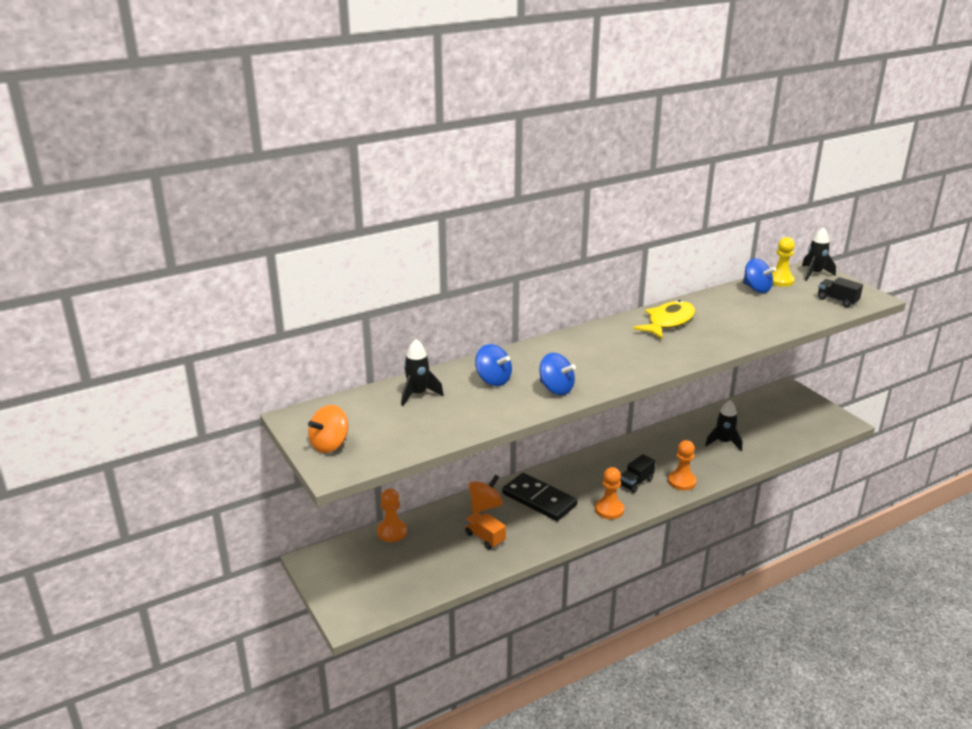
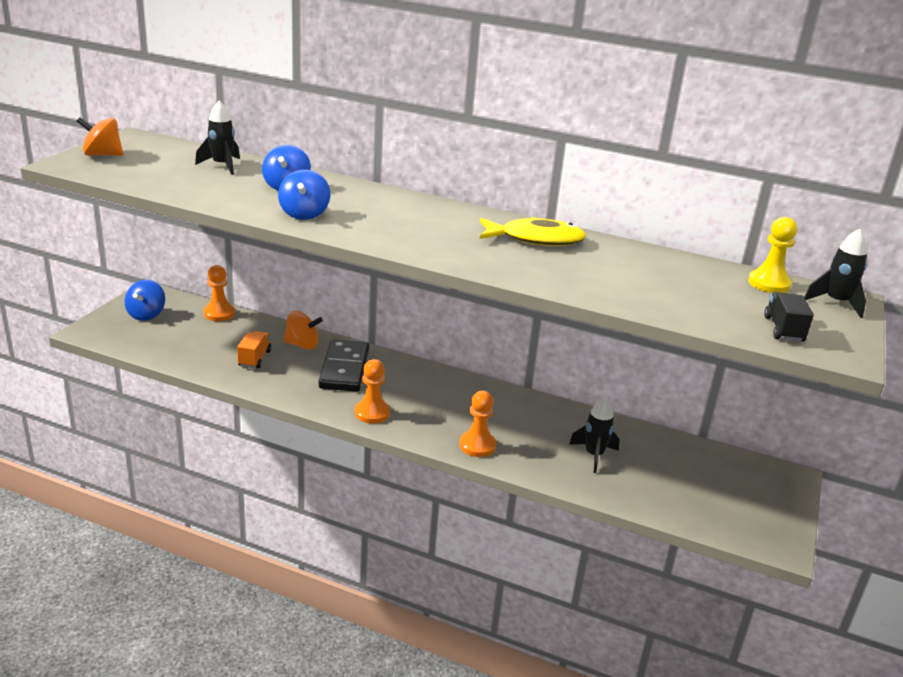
camera: 50 degrees right, 0 degrees up
(636, 482) = (439, 416): black truck -> none
(756, 289) = (715, 273): blue spinning top -> blue spinning top (146, 315)

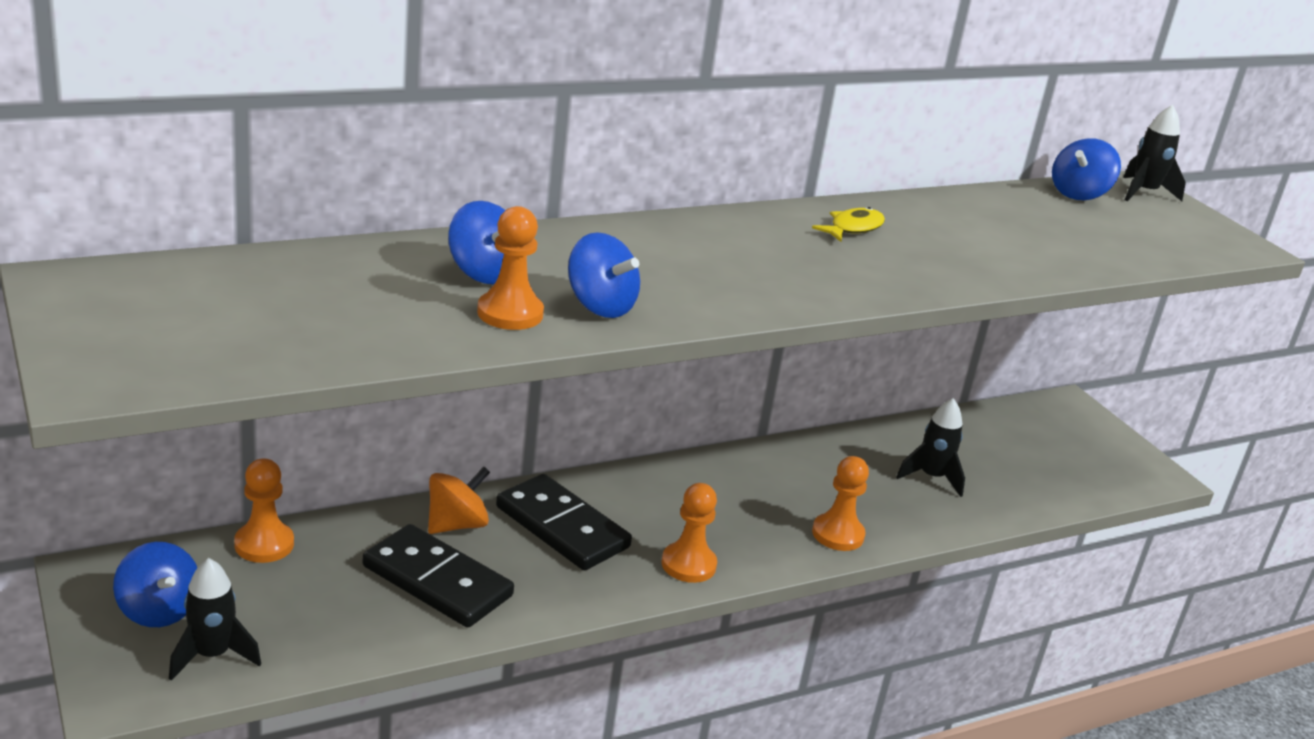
camera: 50 degrees left, 0 degrees up
(102, 155) = (108, 336): orange spinning top -> none
(222, 166) = (326, 276): black rocket -> black rocket (212, 655)
(254, 358) = (437, 581): orange truck -> black domino
(258, 201) = (510, 313): none -> orange pawn
(535, 239) = (853, 228): yellow fish -> yellow fish, size x0.58
(769, 284) = (1078, 194): yellow pawn -> blue spinning top
(783, 329) = (1177, 240): black truck -> none

